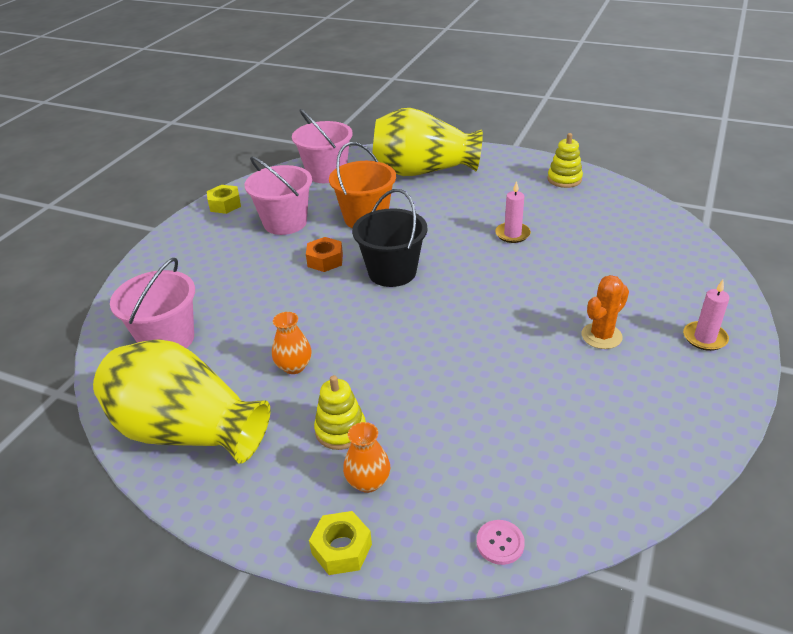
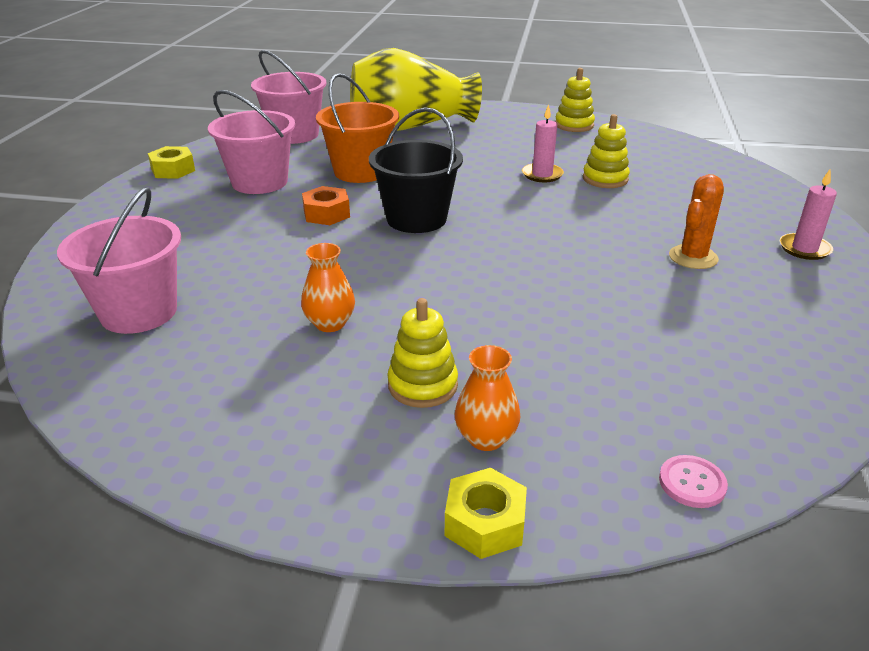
camera: 15 degrees left, 5 degrees down
(187, 431) = (203, 413): yellow vase -> none
(564, 244) = (605, 179): none -> yellow stacking toy

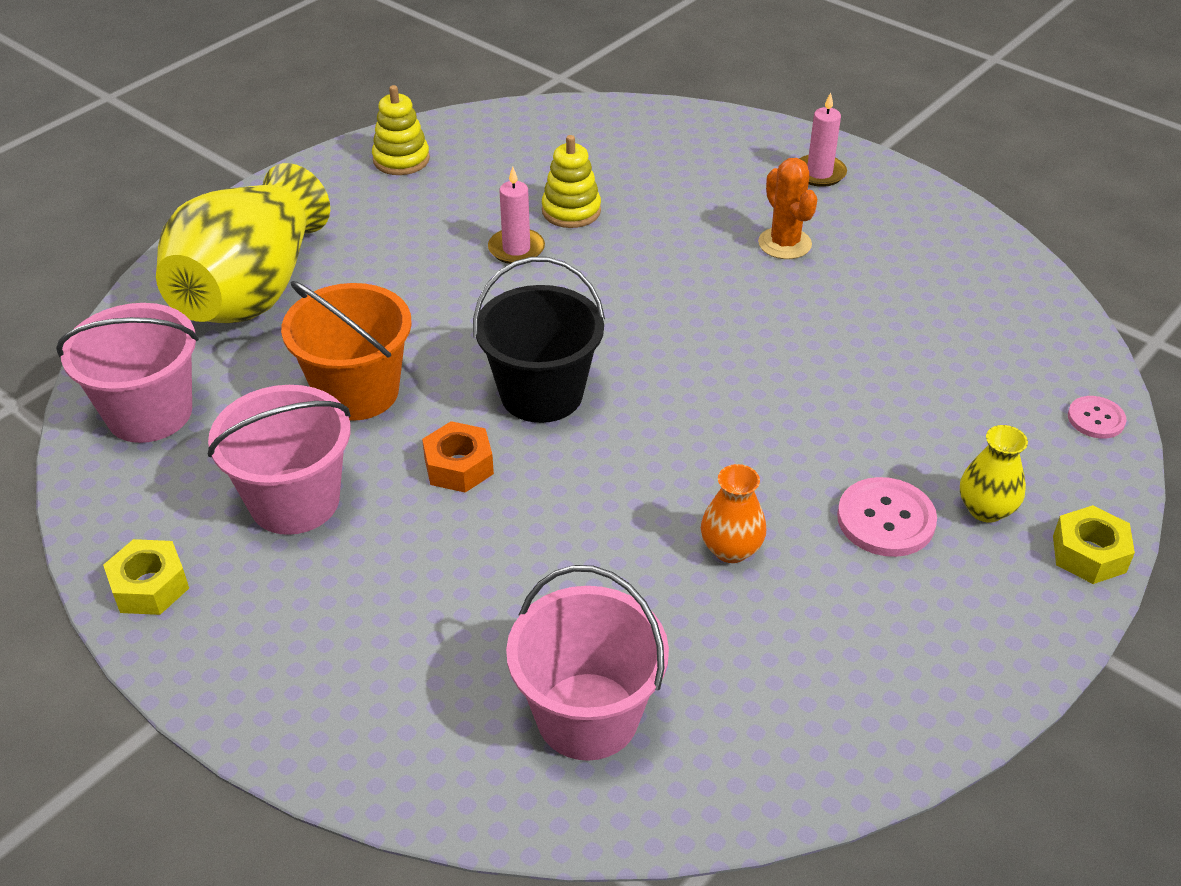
camera: 60 degrees left, 10 degrees up
(422, 385) = (886, 519): yellow stacking toy -> pink button
(486, 438) = (986, 509): orange vase -> yellow vase

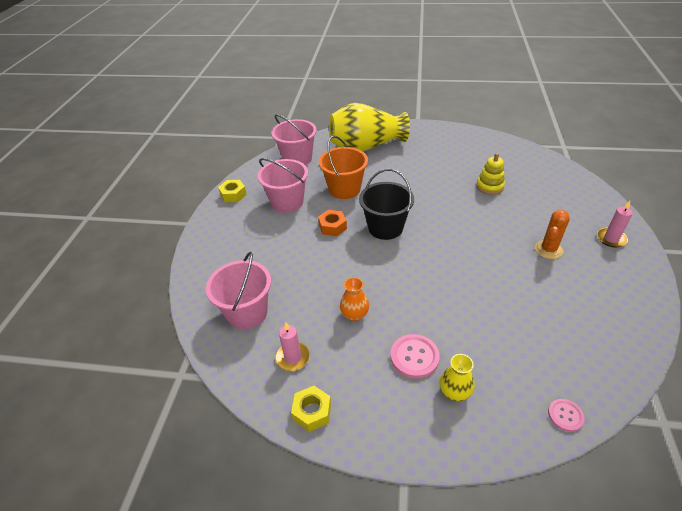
camera: 60 degrees right, 0 degrees up
(401, 160) = (464, 139): yellow stacking toy -> none
(516, 249) = (452, 185): pink candle -> pink candle (293, 357)
(1089, 554) = (464, 448): yellow nut -> yellow nut (312, 412)

